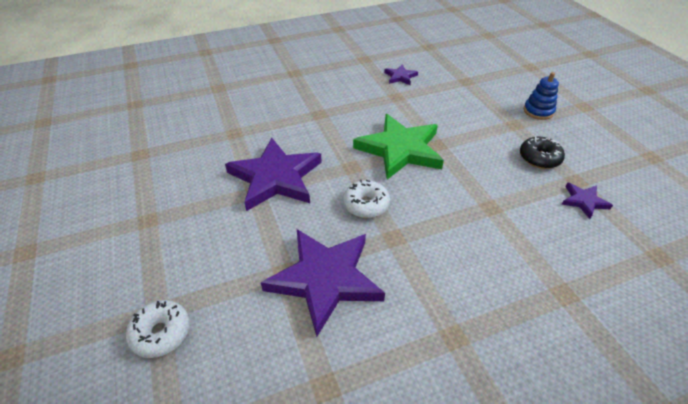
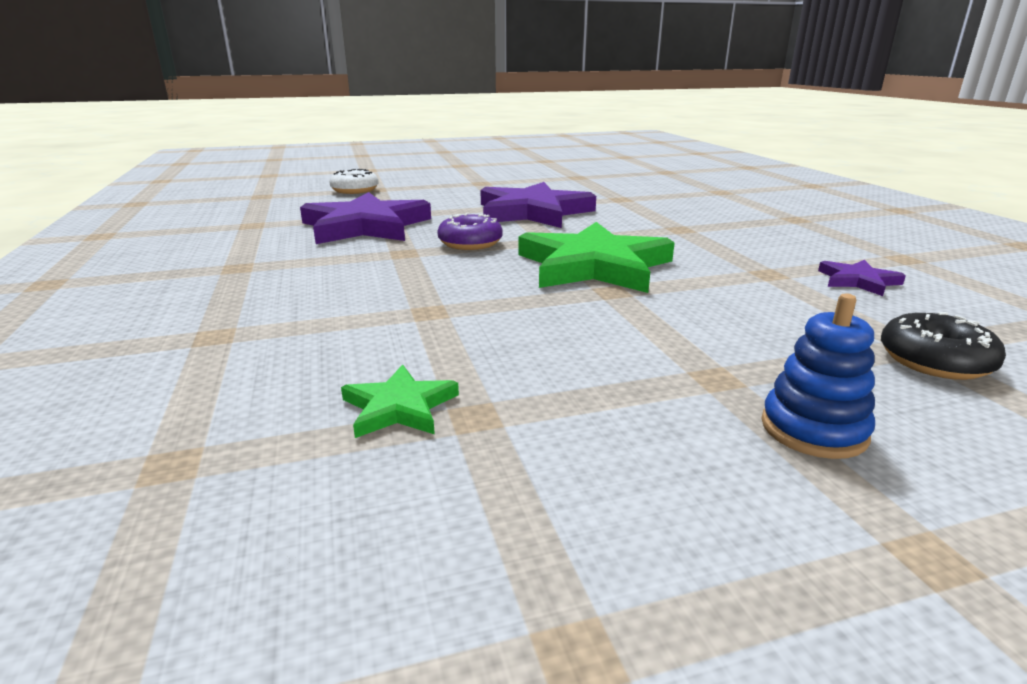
camera: 95 degrees right, 20 degrees down
(366, 204) = (470, 243): white donut -> purple donut
(539, 158) = (569, 383): black donut -> black donut (934, 361)
(584, 201) = (399, 407): purple star -> green star

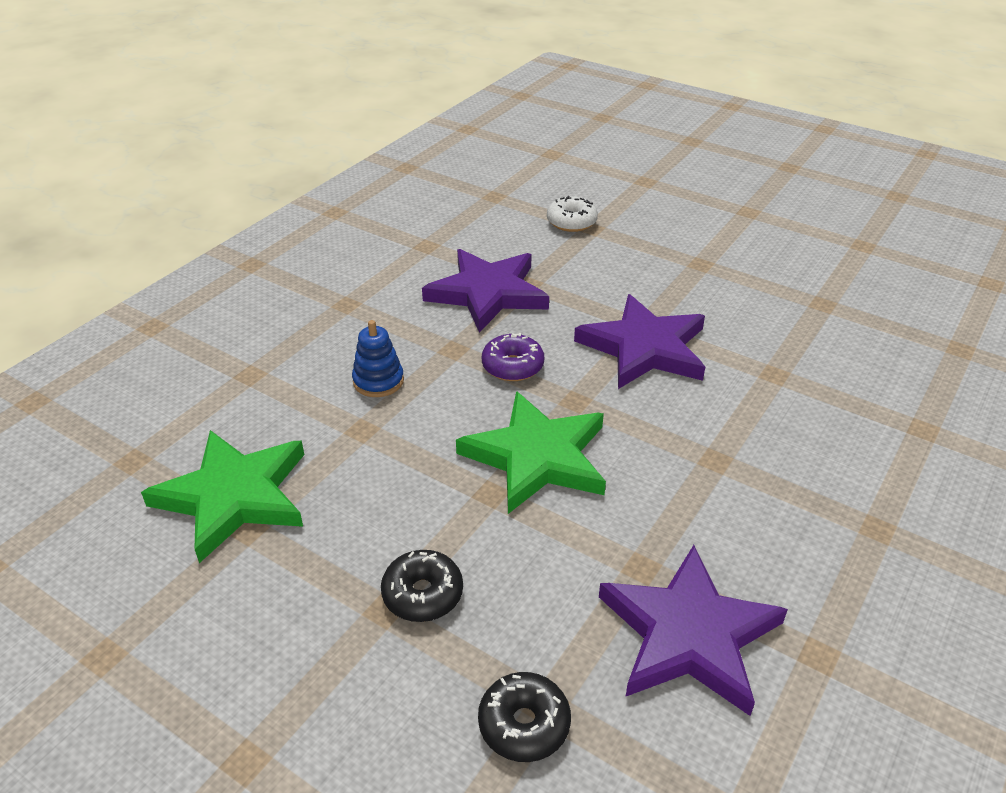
camera: 50 degrees right, 15 degrees up
(399, 407) = (234, 496): green star -> green star, size x2.20
(713, 353) = (422, 594): none -> black donut
(813, 429) = (347, 679): blue stacking toy -> blue stacking toy (378, 381)
(857, 281) = (688, 634): purple star -> purple star, size x2.20

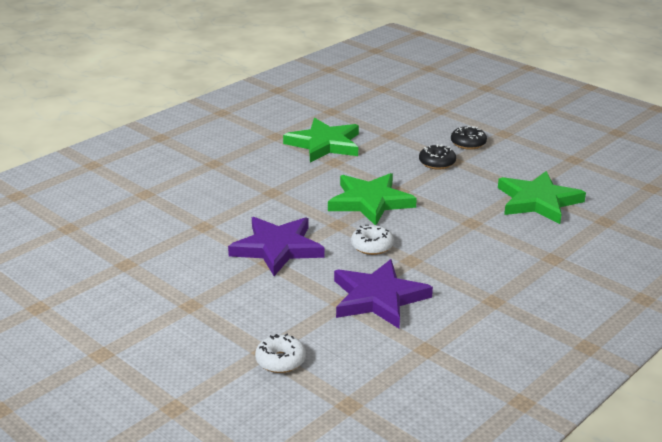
camera: 170 degrees left, 10 degrees down
(378, 381) = (463, 246): blue stacking toy -> none
(512, 366) = (372, 246): purple donut -> white donut
(524, 724) = (399, 132): black donut -> black donut (468, 143)
(688, 634) = (324, 144): purple star -> green star

